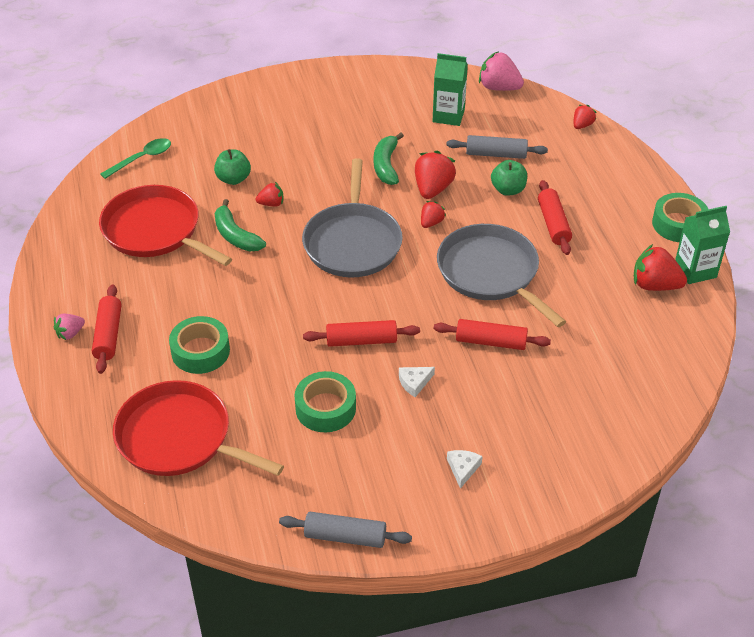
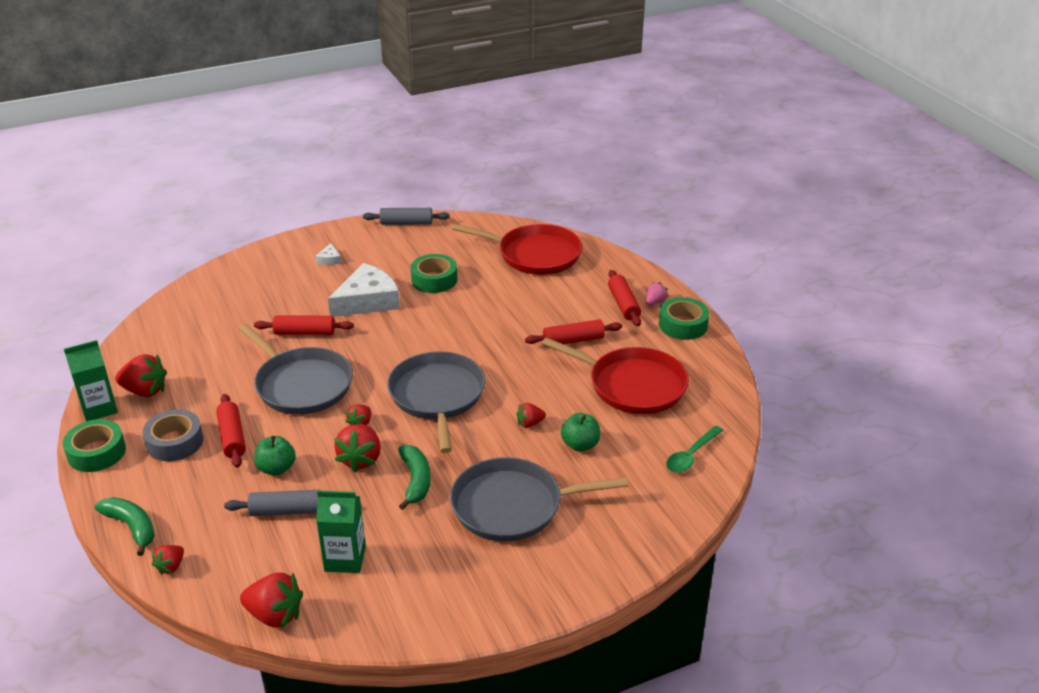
camera: 170 degrees right, 10 degrees down
(200, 351) = (544, 302): green tape -> green tape (683, 325)
(235, 235) = (553, 389): green banana -> green banana (132, 527)
(309, 137) = (513, 506): none -> grey pan
(361, 341) = (414, 322): red rolling pin -> red rolling pin (573, 340)
(414, 382) = (368, 301): white cheese -> white cheese, size x2.40
(499, 87) = (275, 615): pink strawberry -> red strawberry
(607, 225) = (175, 442): none -> grey tape

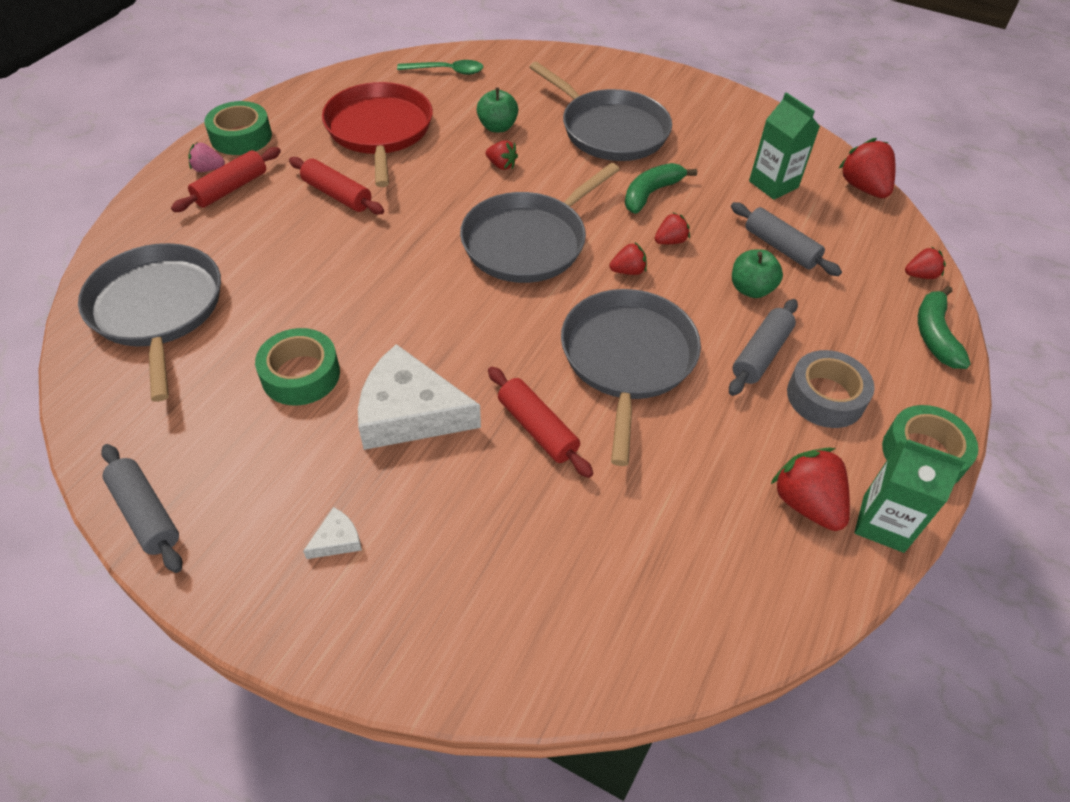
camera: 130 degrees left, 15 degrees up
(232, 437) = (760, 354): red rolling pin -> grey rolling pin
(360, 459) = (670, 241): red strawberry -> red strawberry, size x0.57
(535, 254) = (157, 309): red pan -> grey pan

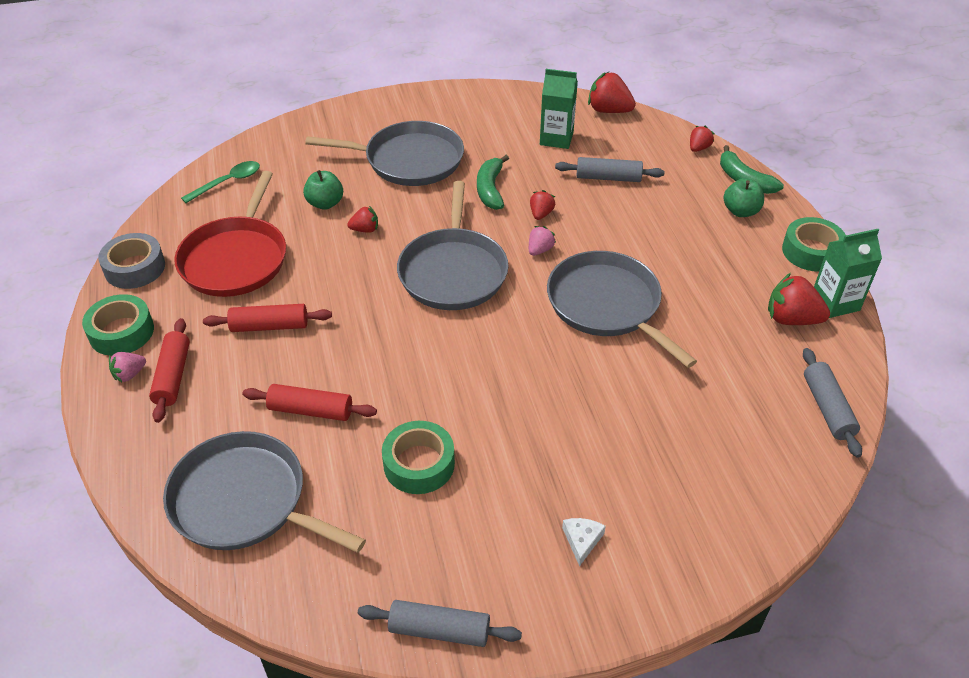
camera: 40 degrees left, 5 degrees down
(379, 131) = (236, 259): red pan -> red pan turned 120 degrees counterclockwise
(409, 412) = (523, 433): white cheese -> none
(537, 428) = (610, 384): red rolling pin -> red rolling pin (311, 410)
(628, 271) = (540, 250): red strawberry -> pink strawberry
(751, 289) = (622, 215): green apple -> green apple (740, 211)
(760, 354) = (673, 251): grey rolling pin -> grey rolling pin (827, 408)
(825, 397) = (733, 253): grey tape -> grey tape (135, 268)

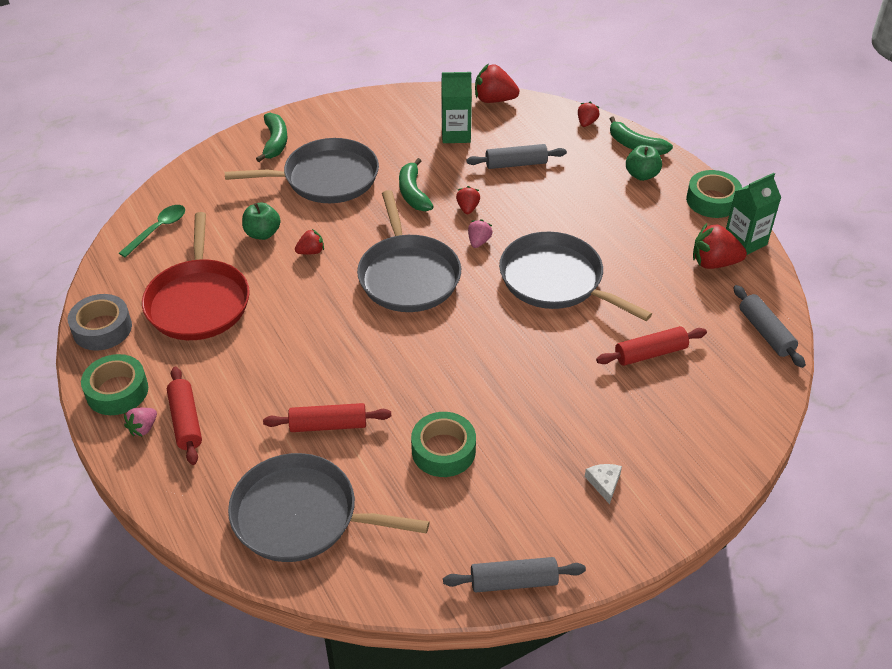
camera: 15 degrees left, 0 degrees up
(269, 326) = (258, 358): red rolling pin -> red rolling pin (650, 353)
(373, 118) = (275, 142): none -> green banana

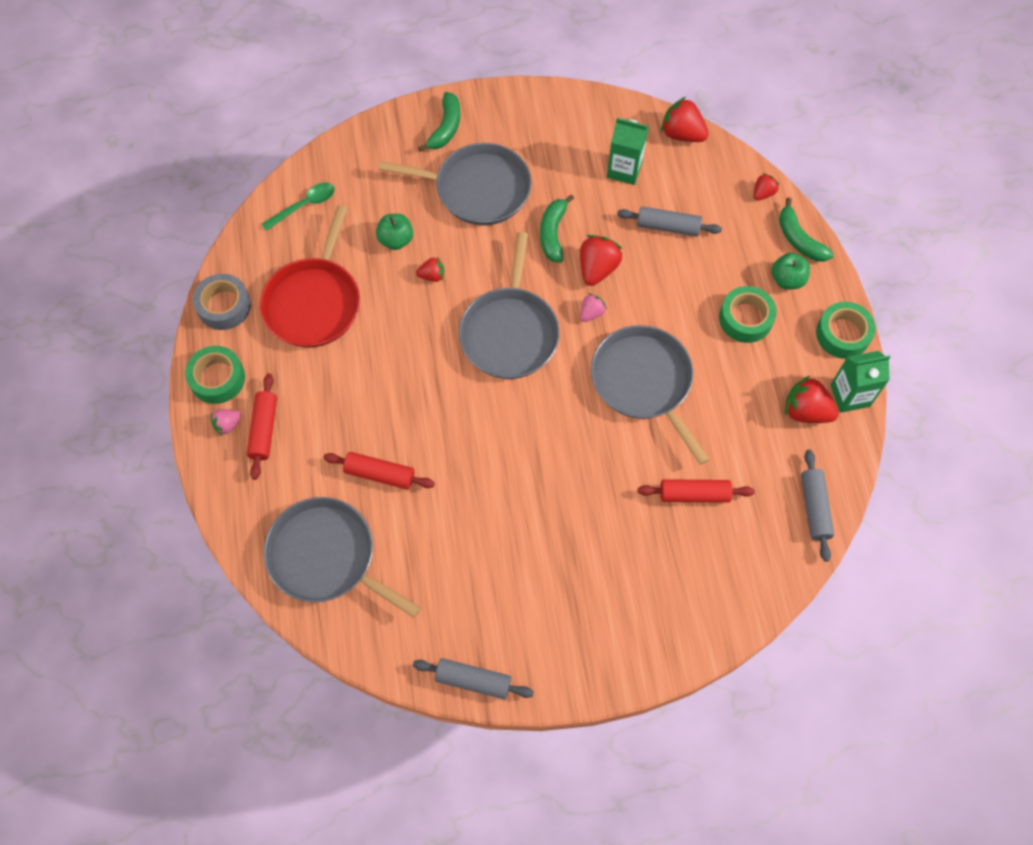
camera: 20 degrees right, 20 degrees up
(443, 450) = (466, 534): green tape -> green tape (745, 319)
(467, 208) = (597, 269): red strawberry -> red strawberry, size x1.76
(604, 483) = (590, 615): white cheese -> none

